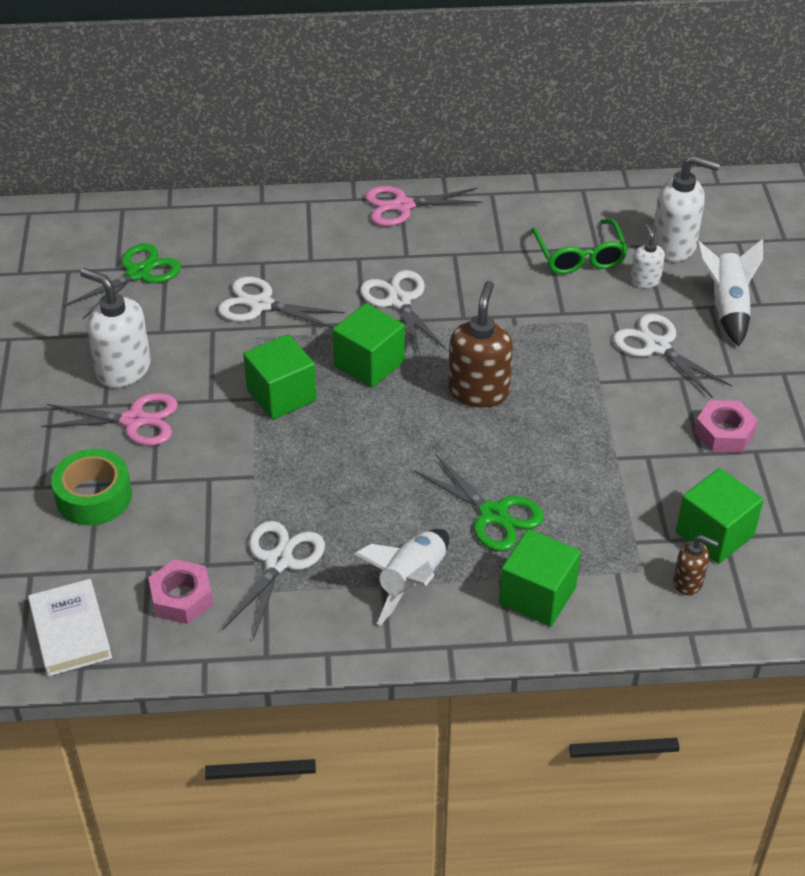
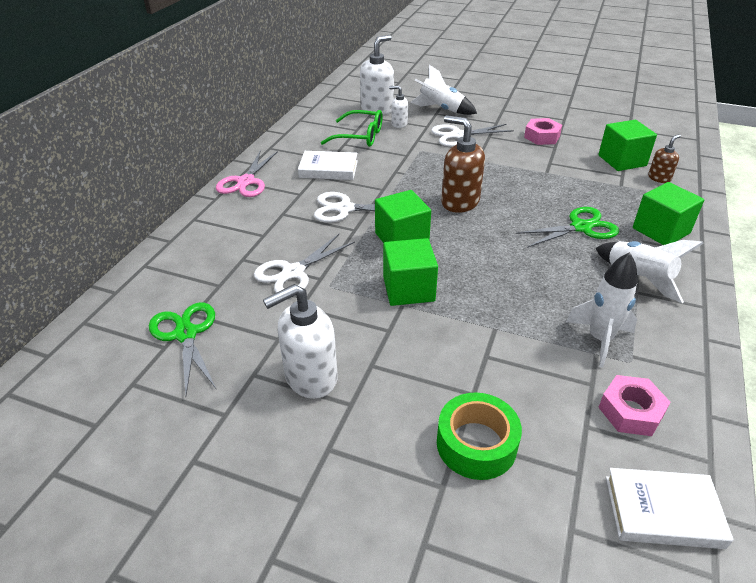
camera: 65 degrees left, 5 degrees down
(134, 420) = (385, 386): pink scissors -> none
(278, 561) = (599, 339): white scissors -> white rocket
(476, 258) = (328, 169): none -> white book

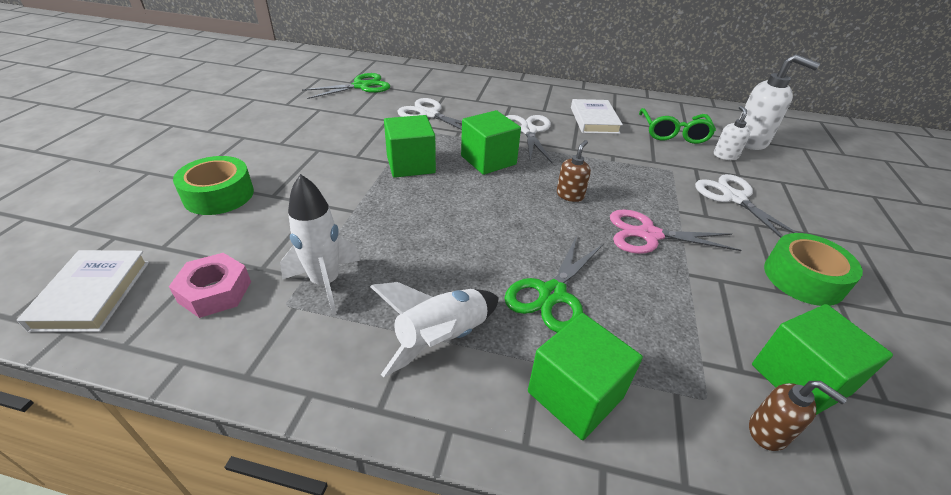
camera: 80 degrees right, 0 degrees up
(246, 182) = (551, 88): pink scissors -> pink scissors (648, 235)
(310, 377) = (310, 127): white soap dispenser -> none
(441, 109) = (798, 185): white rocket -> none
(459, 202) = (570, 195): brown soap dispenser -> brown soap dispenser, size x0.54
(542, 137) = (803, 278): pink nut -> green tape
(581, 227) = (552, 294): green scissors -> green scissors turned 60 degrees clockwise

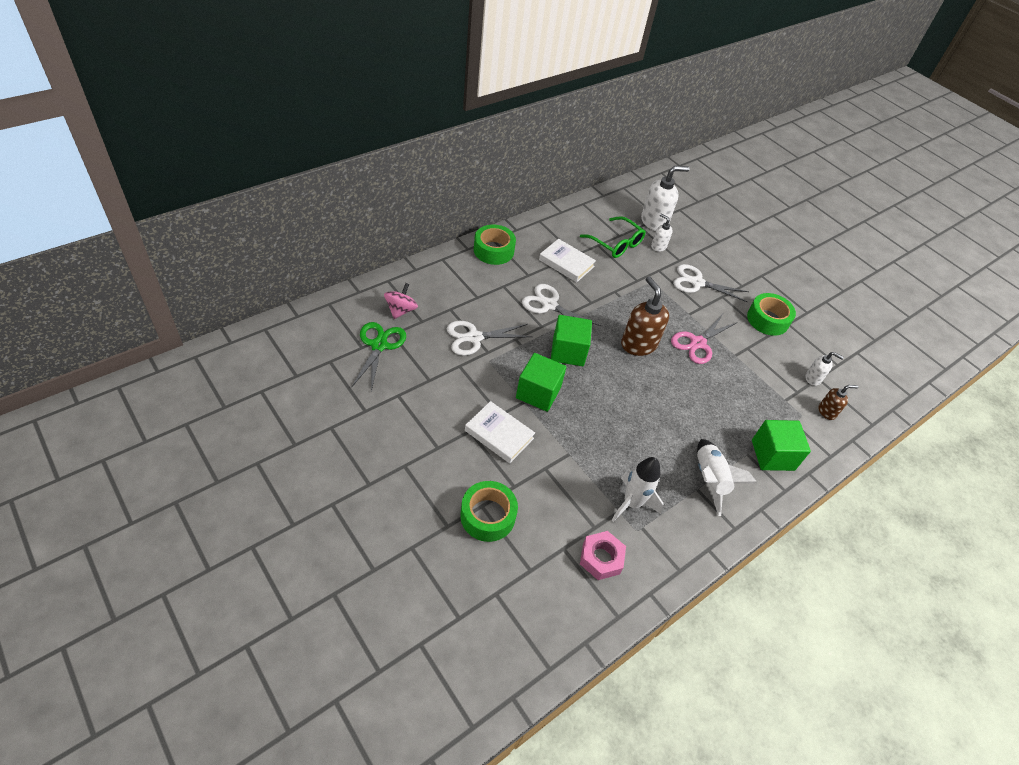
camera: 55 degrees left, 10 degrees up
(93, 294) = (557, 621): white book -> white book (499, 434)
(410, 81) = (401, 310): none -> pink spinning top
(540, 88) = (493, 250): none -> green tape
(552, 294) = (711, 416): green scissors -> none
(570, 195) = (638, 344): brown soap dispenser -> brown soap dispenser, size x1.85
(800, 379) = (813, 378): green cube -> white soap dispenser

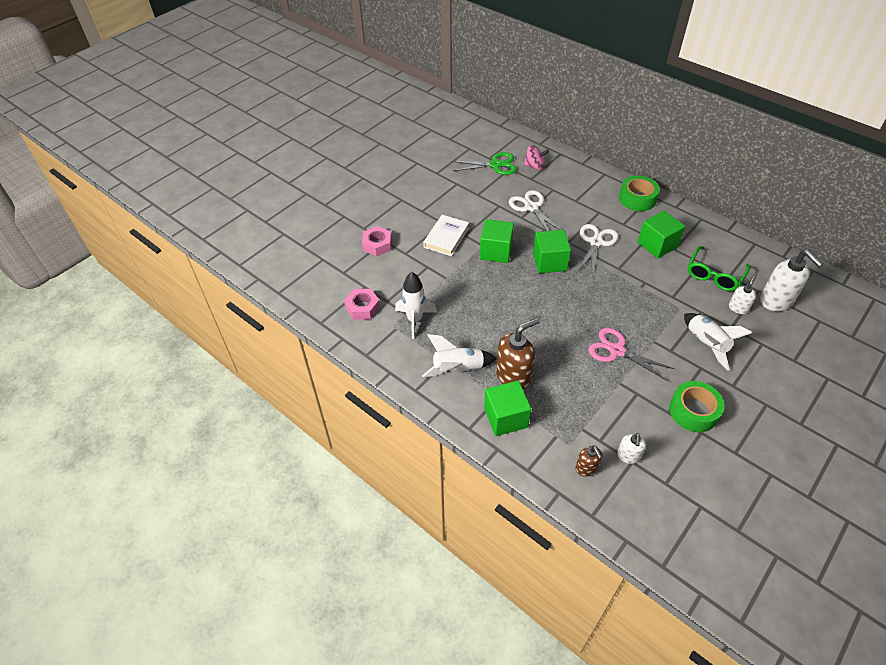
camera: 85 degrees right, 0 degrees up
(487, 516) = (377, 245): green tape -> pink nut
(566, 263) = (657, 245): white book -> green cube
(638, 344) = (586, 306): brown soap dispenser -> brown soap dispenser (513, 376)
(696, 283) = (706, 344): white scissors -> white rocket

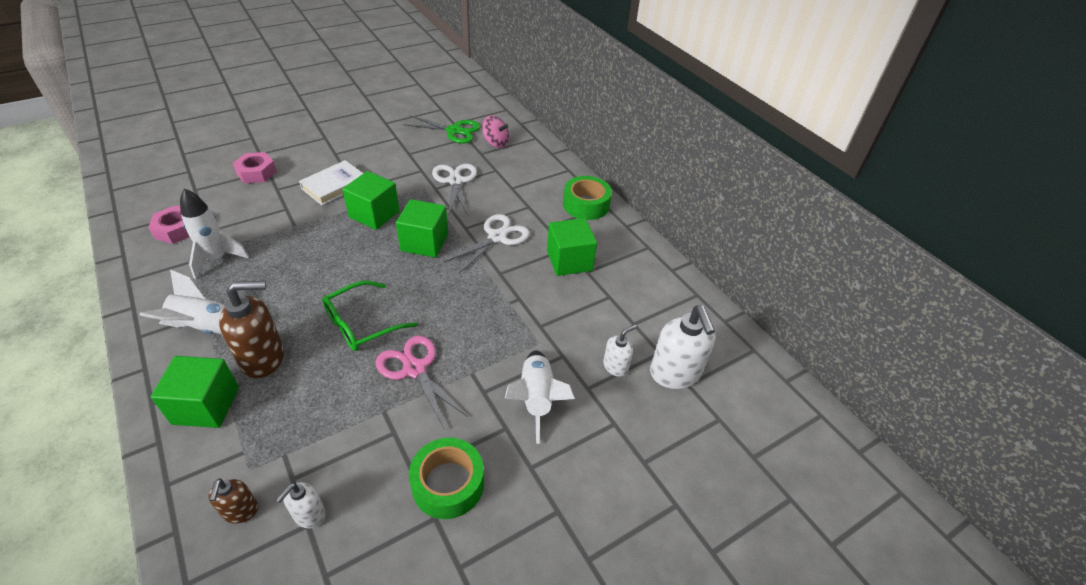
camera: 15 degrees right, 5 degrees down
(714, 275) = (614, 316): green glasses -> green glasses (361, 324)

